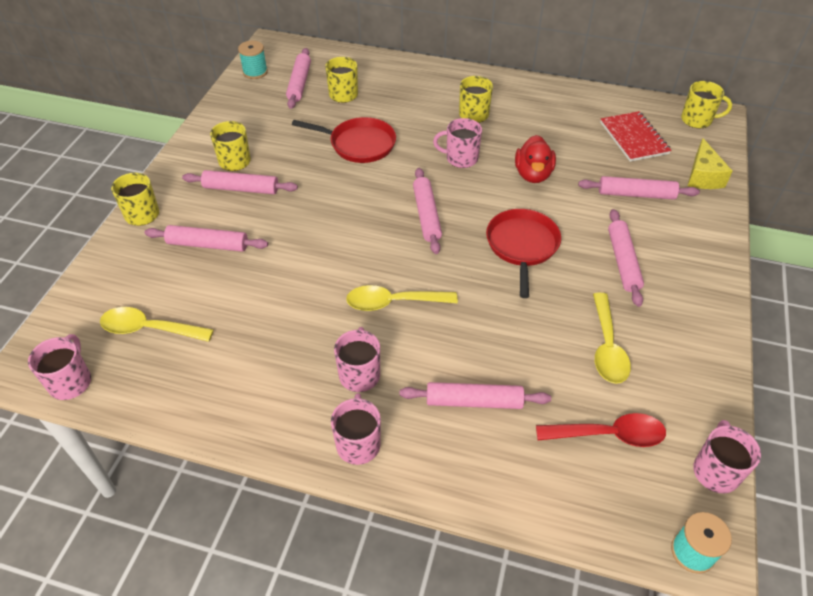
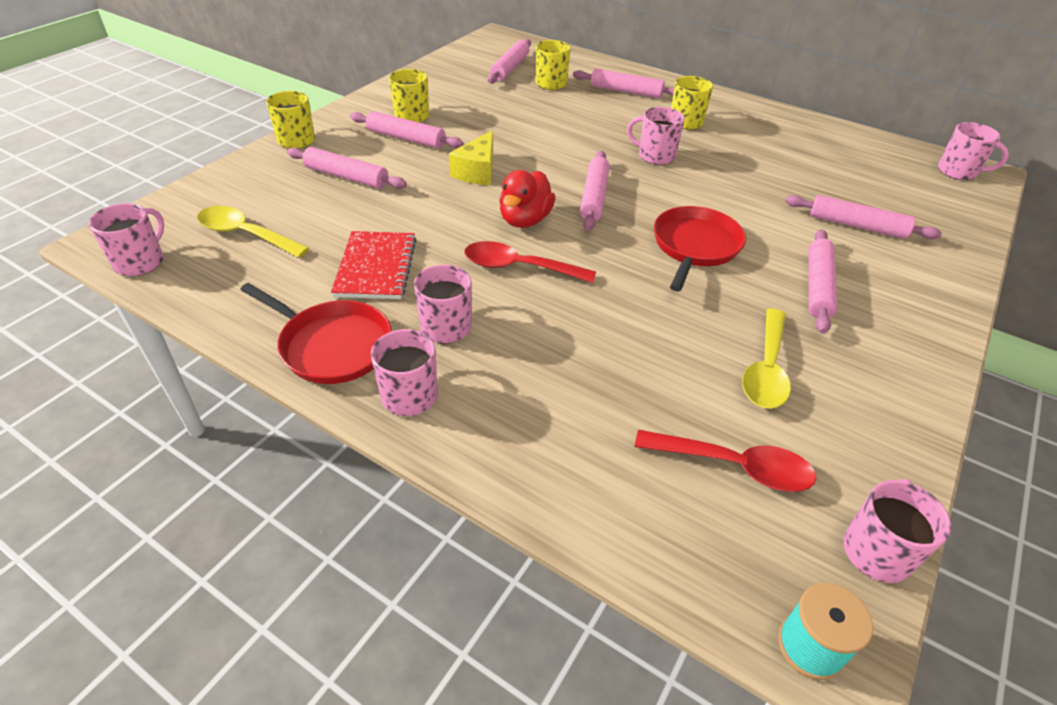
camera: 15 degrees right, 5 degrees down
(255, 72) = (470, 53): turquoise spool -> none
(359, 144) = (548, 125): red pan -> red pan (332, 346)
(393, 302) = (519, 267): yellow spoon -> red spoon
(474, 401) = (571, 385): pink rolling pin -> pink rolling pin (626, 91)
(533, 174) = (734, 184): red duck -> red duck (525, 220)
(634, 138) = (871, 174): red notebook -> red notebook (376, 267)
(697, 120) = (958, 172): yellow mug -> pink mug
(703, 176) = (950, 225): yellow cheese -> yellow cheese (477, 171)

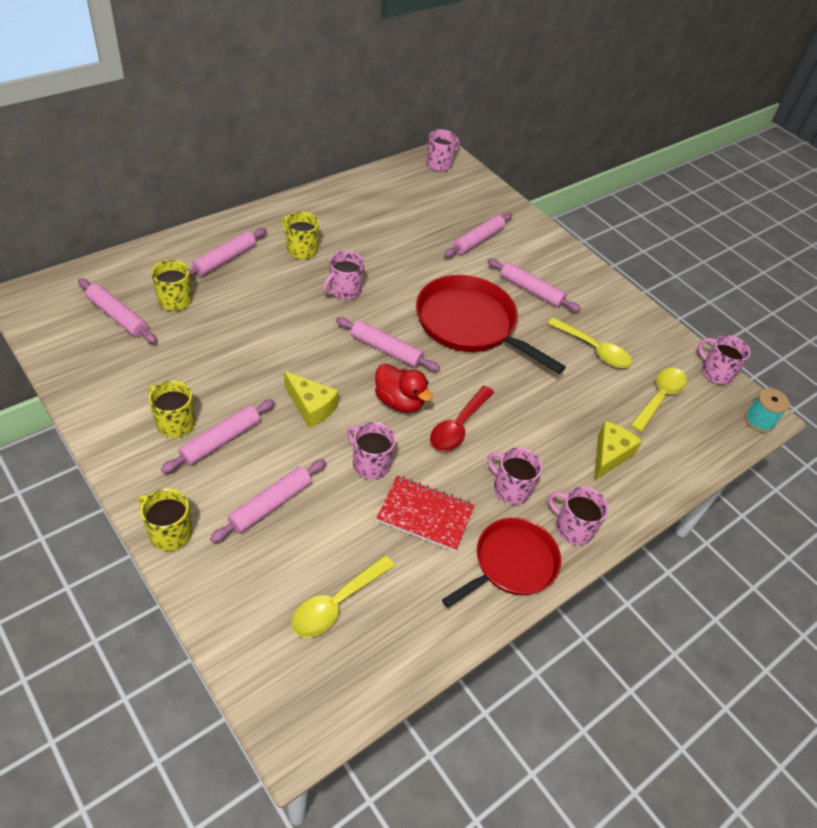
camera: 75 degrees left, 5 degrees up
(140, 262) = (347, 698): pink mug -> pink mug (370, 464)
(563, 416) = (609, 455): none -> yellow cheese
(695, 246) = (470, 324): red pan -> red pan, size x1.52
(734, 466) = (659, 397): red spoon -> yellow spoon

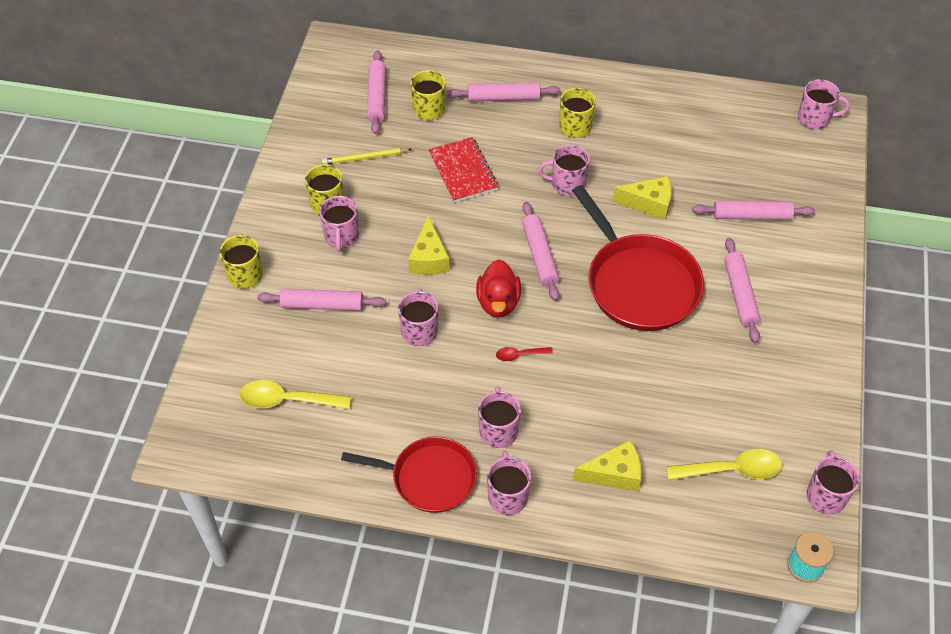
camera: 55 degrees right, 5 degrees up
(165, 367) = (365, 158): none -> yellow pencil
(220, 440) = (341, 237): pink rolling pin -> pink mug
(411, 270) = (649, 204): none -> yellow cheese
(425, 514) = (413, 395): red notebook -> red notebook (463, 171)
(458, 426) = (519, 355): red spoon -> red spoon, size x0.53
(470, 324) = (639, 284): red pan -> red pan turned 150 degrees clockwise
(594, 349) = (727, 386): yellow spoon -> none

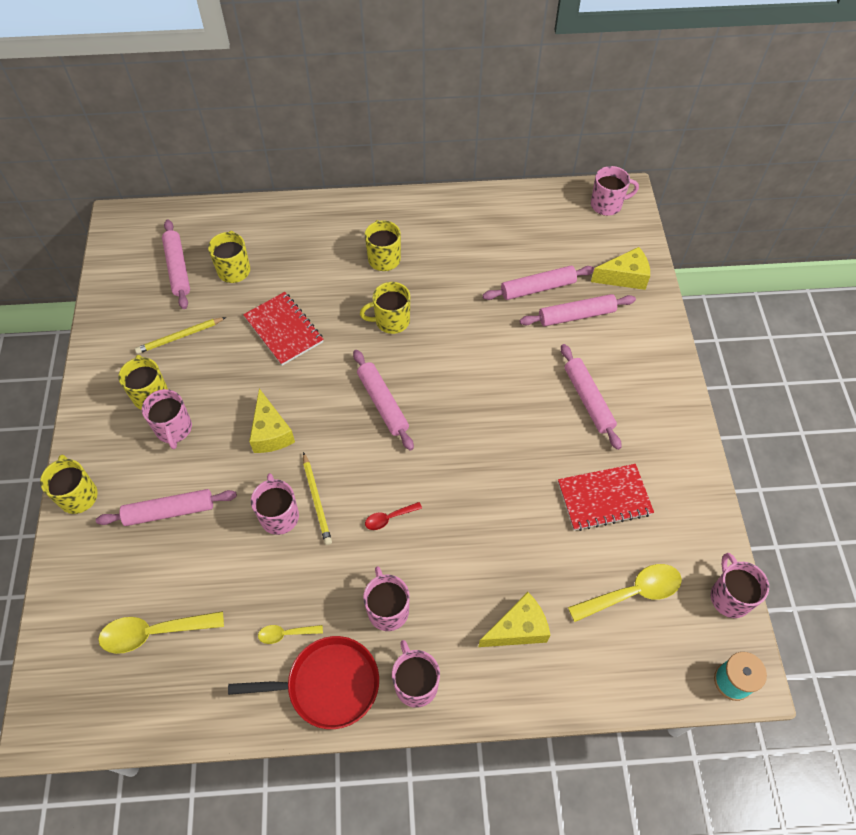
camera: 15 degrees left, 5 degrees up
(402, 428) = (286, 634): none -> yellow spoon
(456, 325) = (316, 500): none -> yellow pencil
(498, 302) = (353, 464): red duck -> none
(503, 97) = (306, 243): pink rolling pin -> pink rolling pin (537, 288)
(567, 184) = (391, 321): pink mug -> yellow mug
(639, 284) = (489, 411): red pan -> none
(649, 204) = (476, 324): yellow cheese -> yellow cheese (624, 277)
(729, 384) = (604, 498): none -> red notebook

